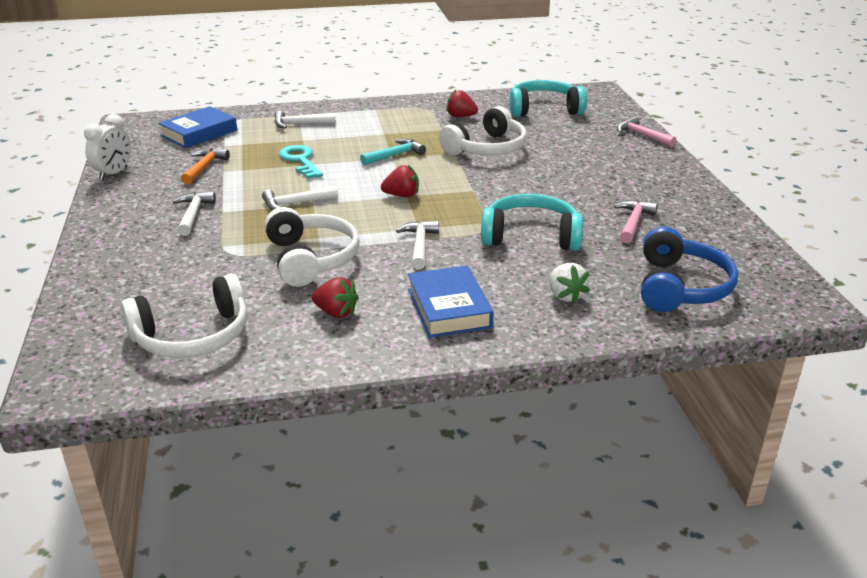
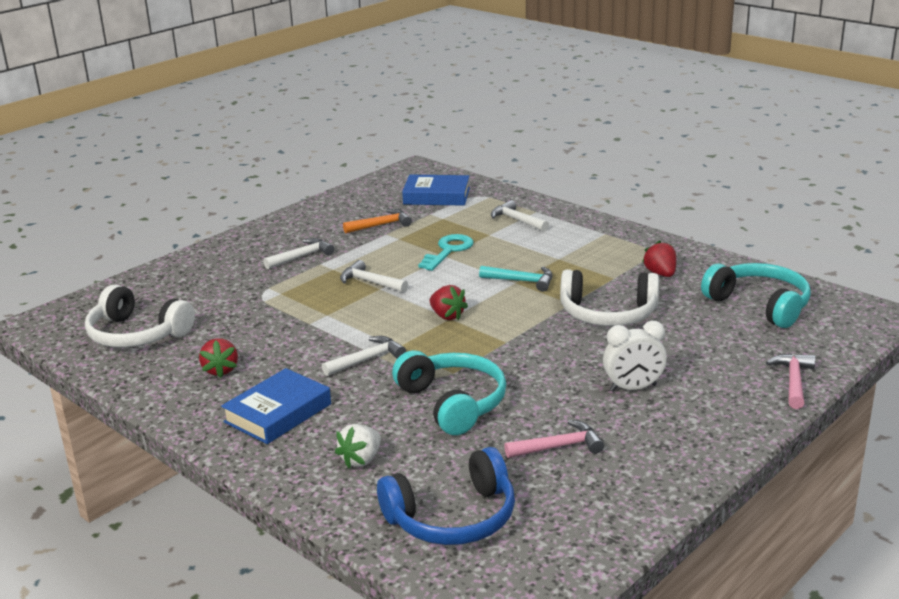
camera: 55 degrees right, 5 degrees down
(114, 173) = (326, 203): white clock -> white clock (633, 388)
(311, 259) = (289, 327): white headphones -> none

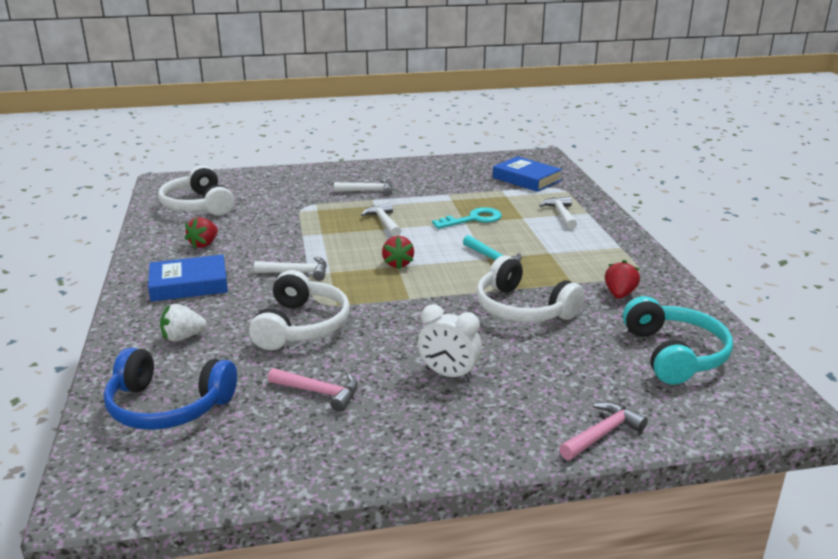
camera: 35 degrees right, 0 degrees up
(381, 225) = (454, 187): orange hammer -> none
(453, 403) = (302, 326): turquoise headphones -> white headphones

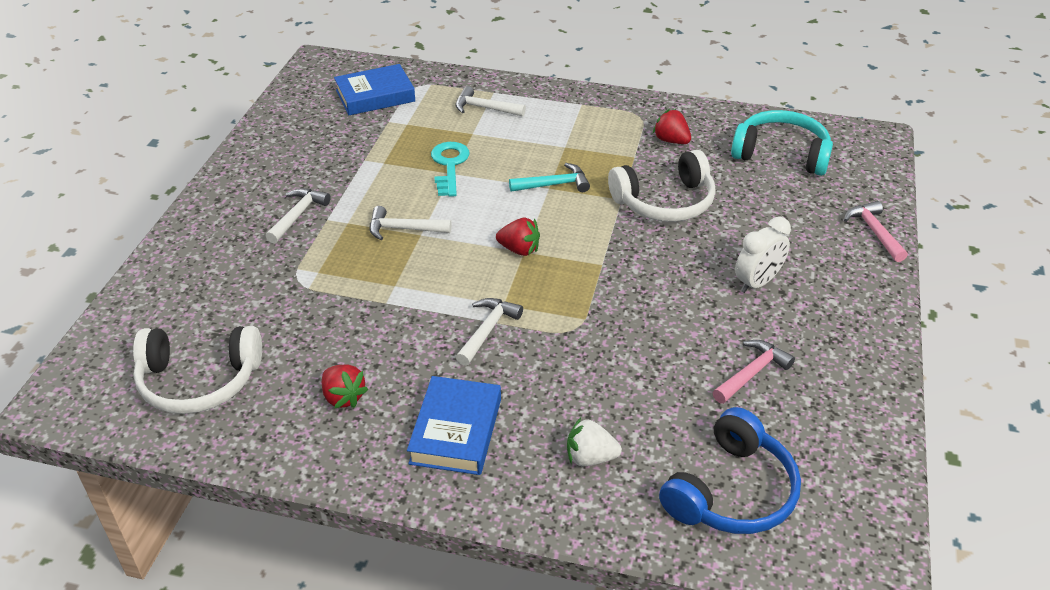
camera: 65 degrees left, 15 degrees up
(183, 337) = (590, 457): white strawberry -> white strawberry turned 90 degrees clockwise
(302, 326) = (616, 355): white headphones -> none

